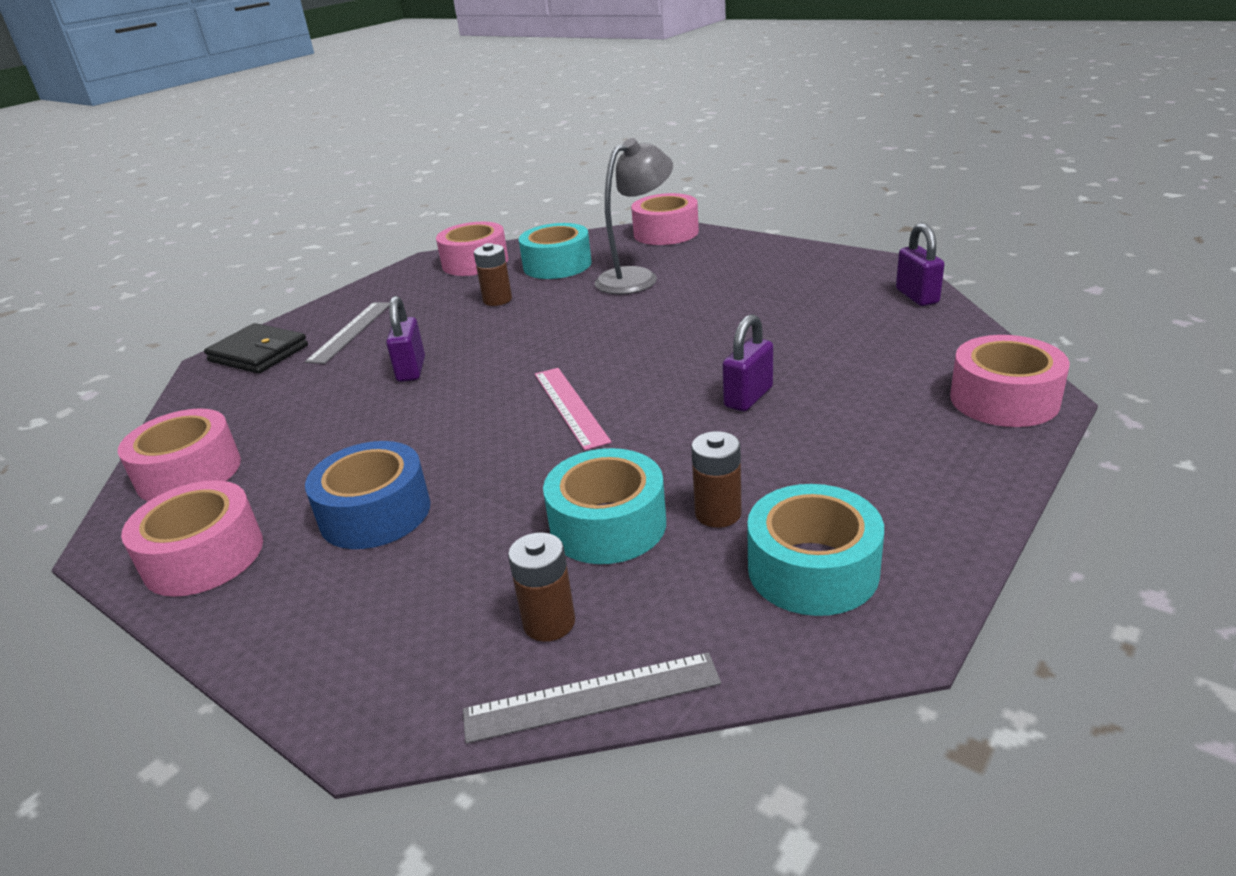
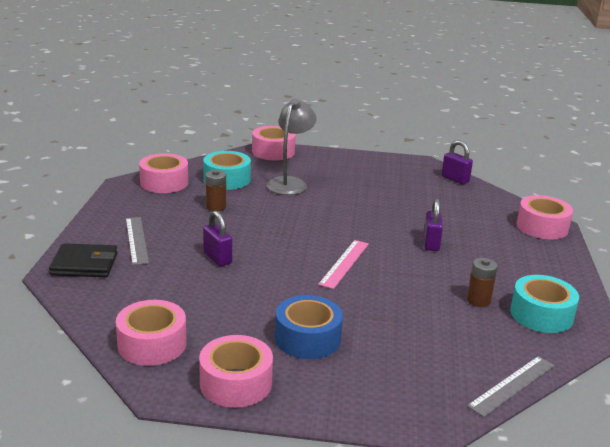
camera: 35 degrees left, 5 degrees down
(549, 623) = (460, 363): brown battery -> none
(570, 406) = (344, 263): pink ruler -> pink ruler turned 75 degrees clockwise
(608, 525) = (435, 316): turquoise tape -> none

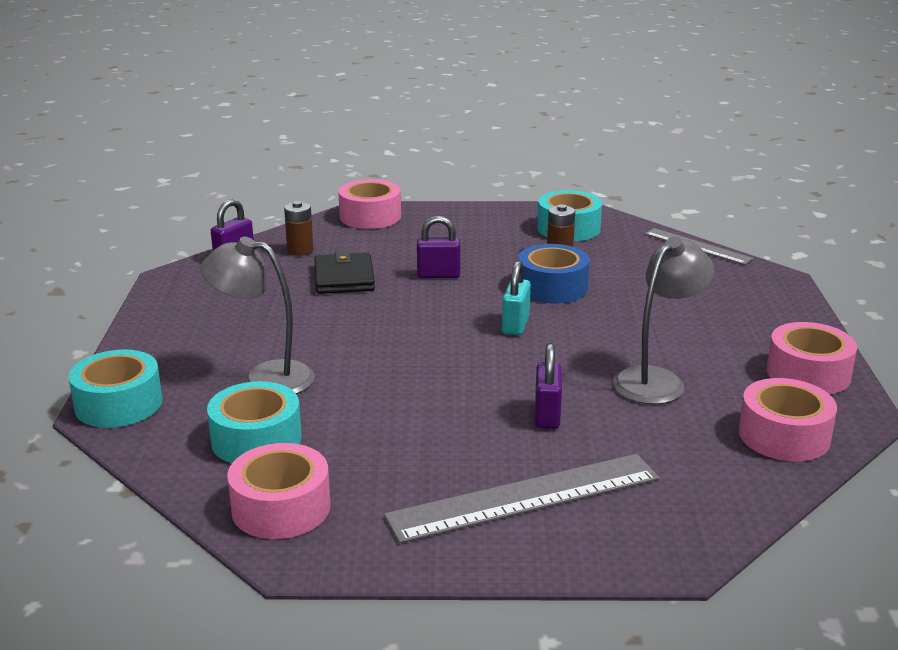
camera: 95 degrees left, 0 degrees up
(84, 264) = (629, 535): black wallet -> black wallet (344, 278)
(136, 240) = (525, 497): grey ruler -> grey ruler, size x1.67
(216, 207) = (375, 437): brown battery -> brown battery (300, 250)
(217, 258) = (547, 415): purple padlock -> purple padlock turned 45 degrees counterclockwise
(248, 307) = (657, 380): none -> grey lamp
(273, 152) = (118, 404): pink tape -> turquoise tape
(307, 338) = (696, 339): blue tape -> blue tape (552, 287)
(344, 263) = (515, 325): pink ruler -> turquoise padlock

